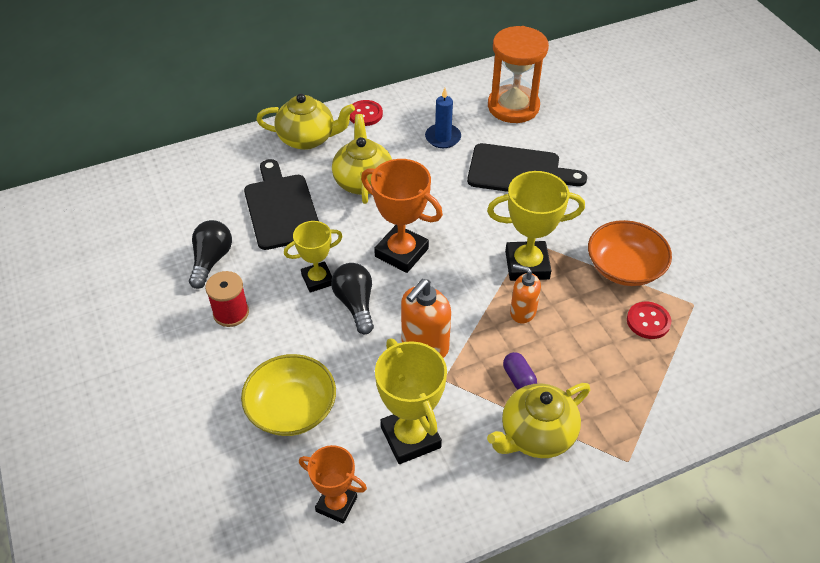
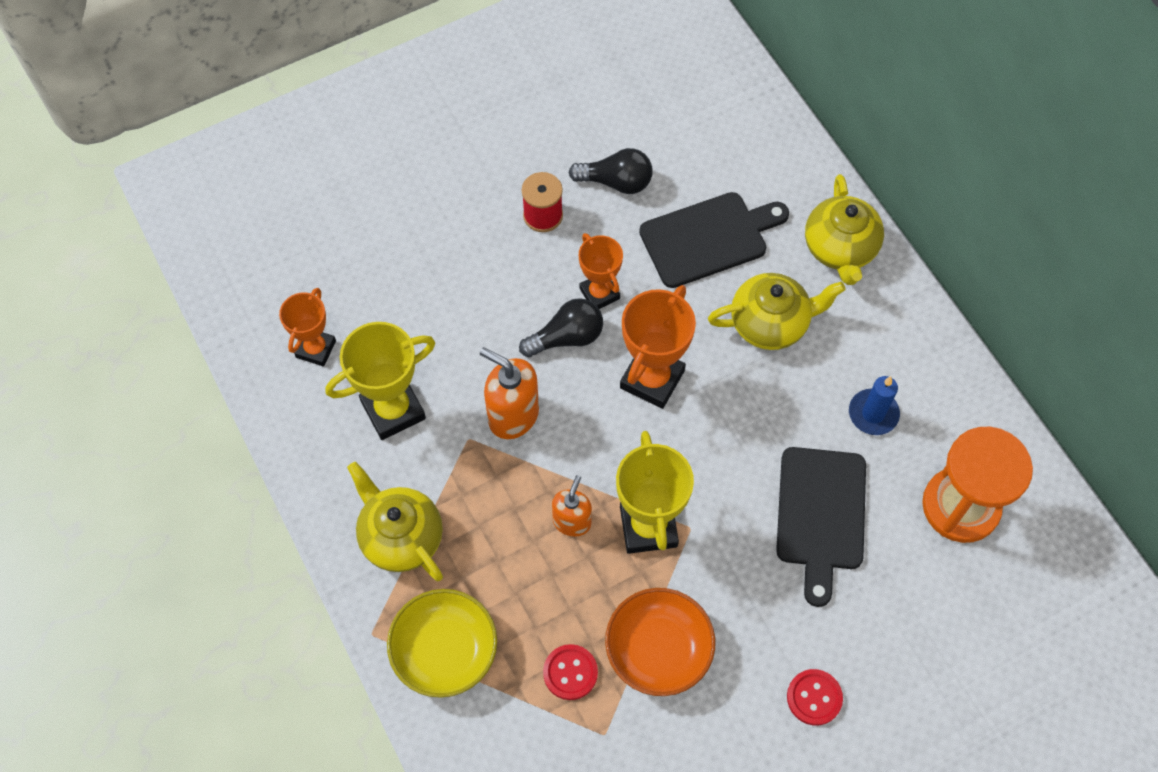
camera: 85 degrees right, 15 degrees up
(291, 408) = (423, 293): yellow bowl -> yellow bowl (445, 650)
(317, 279) = (599, 293): yellow trophy -> orange trophy
(365, 114) = (903, 311): red button -> red button (814, 697)
(518, 378) = (474, 518): purple capsule -> none

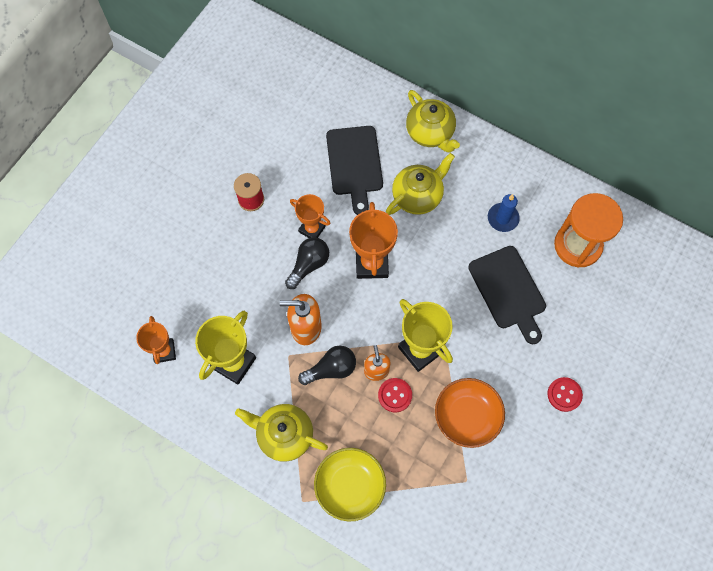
camera: 30 degrees left, 5 degrees up
(570, 672) = (427, 457): red button -> red button (395, 395)
(616, 182) = (282, 157): black light bulb -> black light bulb (331, 369)
(708, 238) = (354, 164): black cutting board -> black cutting board turned 135 degrees clockwise

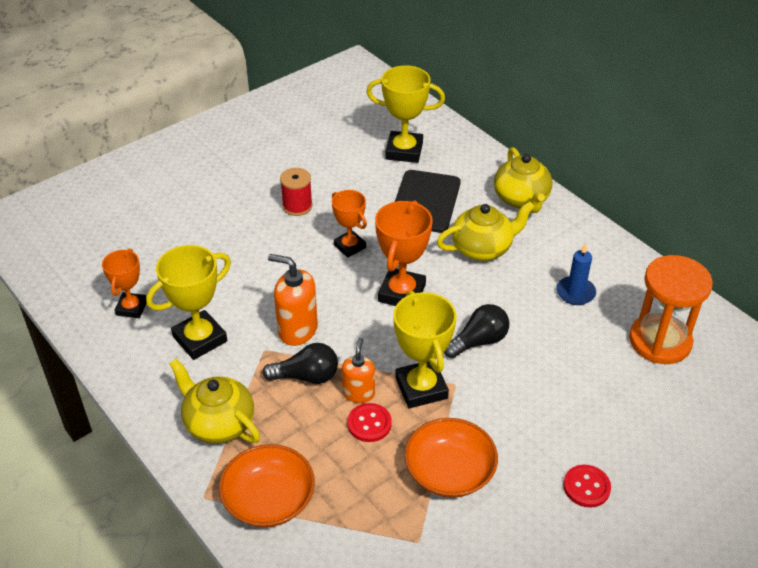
camera: 20 degrees right, 25 degrees down
(309, 265) = (330, 276): black light bulb -> black light bulb (479, 341)
(315, 108) = (404, 151): none -> yellow trophy
(350, 486) = (269, 500): yellow bowl -> orange bowl
(508, 291) = (555, 361): black cutting board -> none

